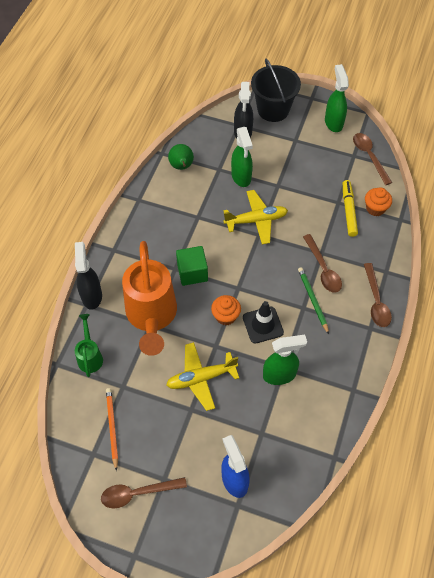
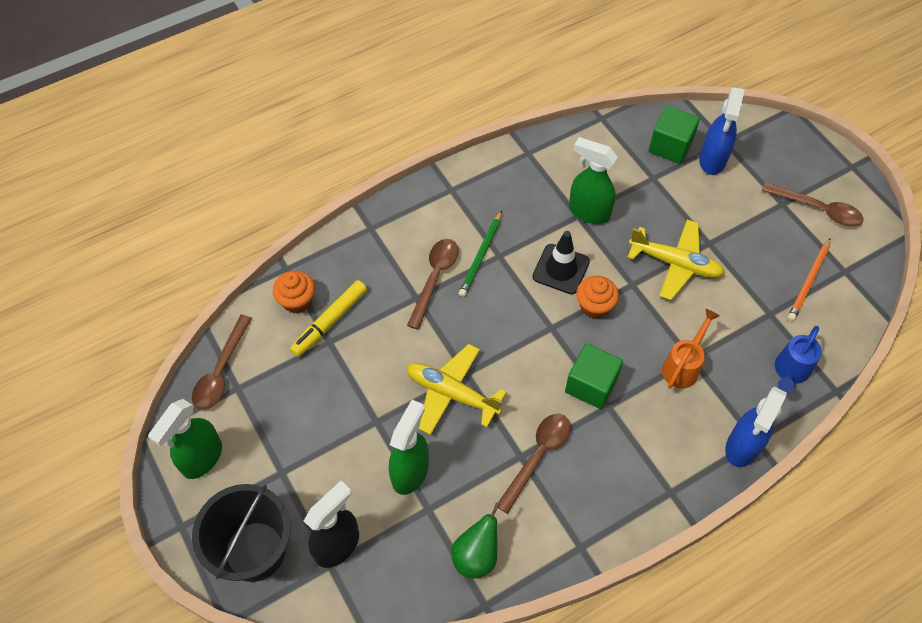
camera: 140 degrees left, 0 degrees up
(90, 356) = (789, 372): green watering can -> blue watering can
(91, 296) = (742, 447): black spray bottle -> blue spray bottle
(151, 317) = (683, 366): orange watering can -> orange watering can, size x0.47
(271, 469) = (670, 146): none -> green cube
(376, 301) = (416, 208): brown spoon -> brown spoon (537, 457)

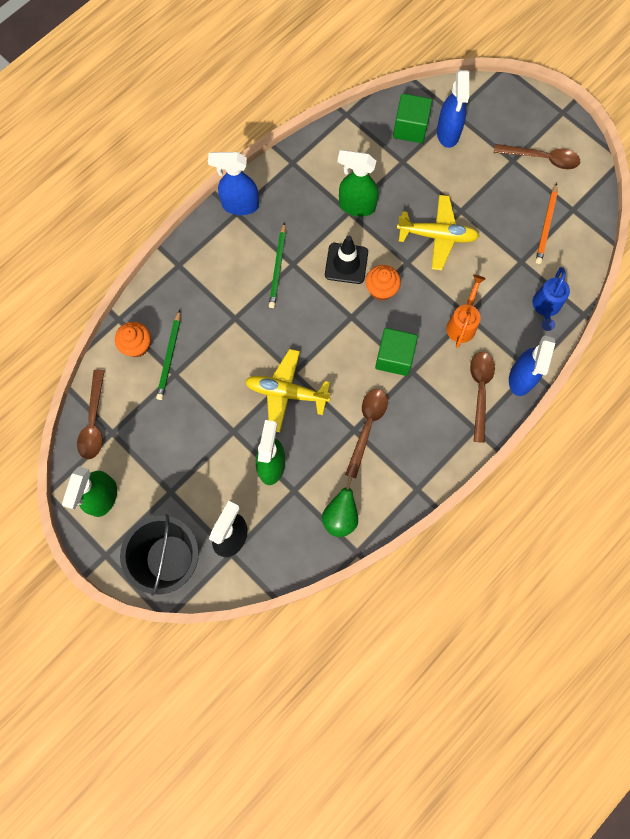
camera: 15 degrees left, 15 degrees up
(330, 322) = (170, 357): yellow marker -> green pencil
(434, 279) = (245, 297): brown spoon -> brown spoon (480, 391)
(457, 183) = (240, 205): none -> blue spray bottle

